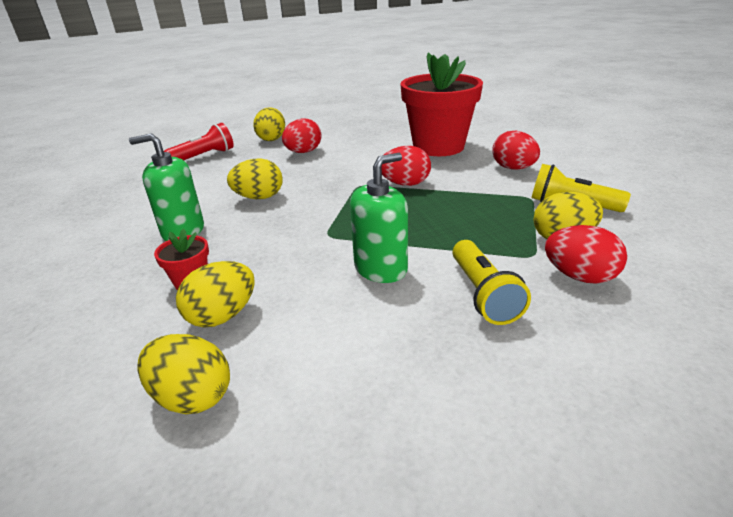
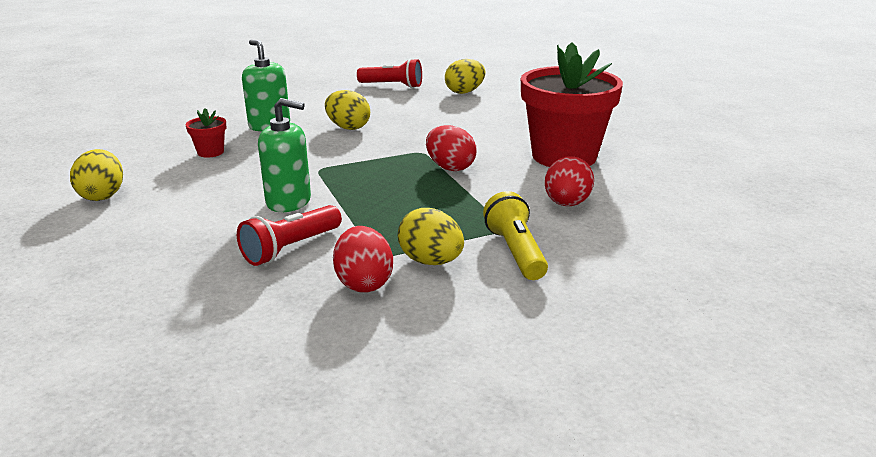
camera: 50 degrees right, 5 degrees down
(222, 316) = (182, 174): yellow egg -> none
(303, 152) = (455, 111): red egg -> none
(483, 294) = (290, 248): yellow flashlight -> red flashlight

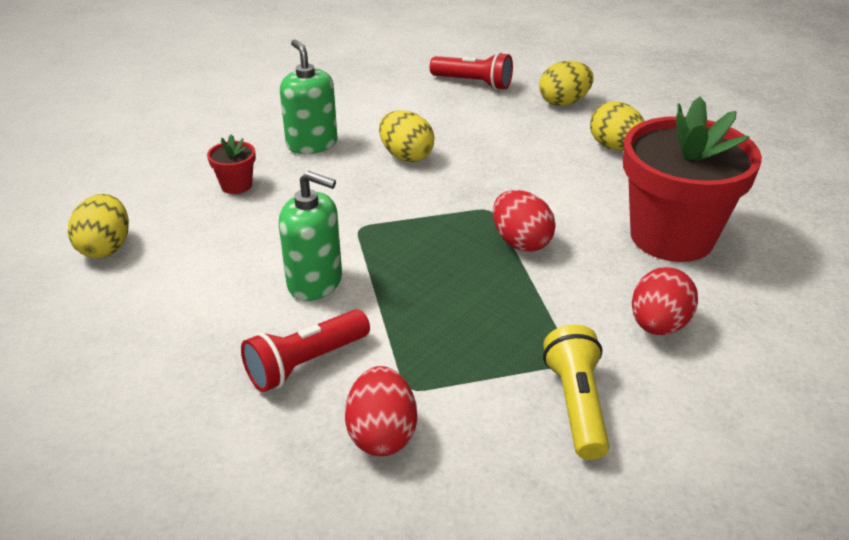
camera: 10 degrees right, 10 degrees up
(431, 261) = (468, 407): yellow egg -> yellow egg (615, 147)

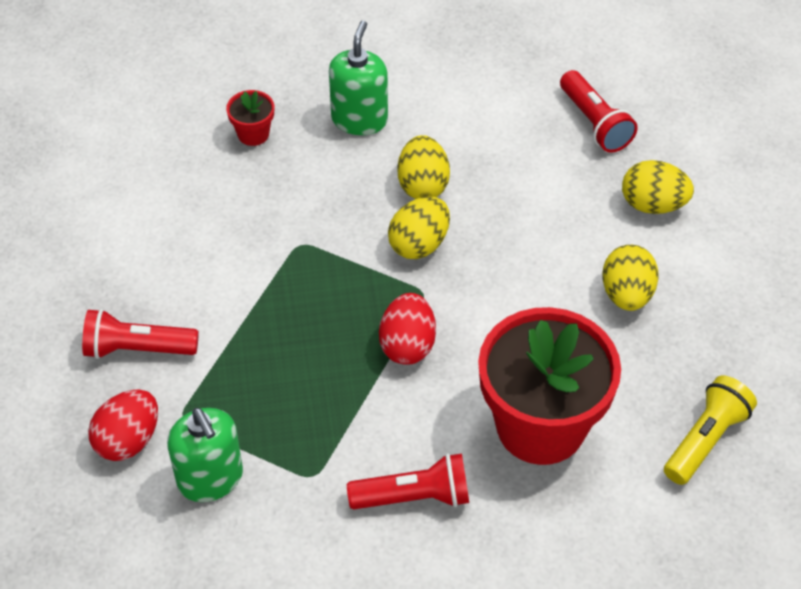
camera: 40 degrees right, 15 degrees up
(106, 247) = (105, 145): yellow egg -> yellow egg (419, 244)
(315, 282) = (213, 278): green soap dispenser -> green soap dispenser (210, 478)
(576, 404) = (274, 513): yellow flashlight -> yellow flashlight (705, 439)
(658, 325) = (414, 497): red egg -> red flashlight

